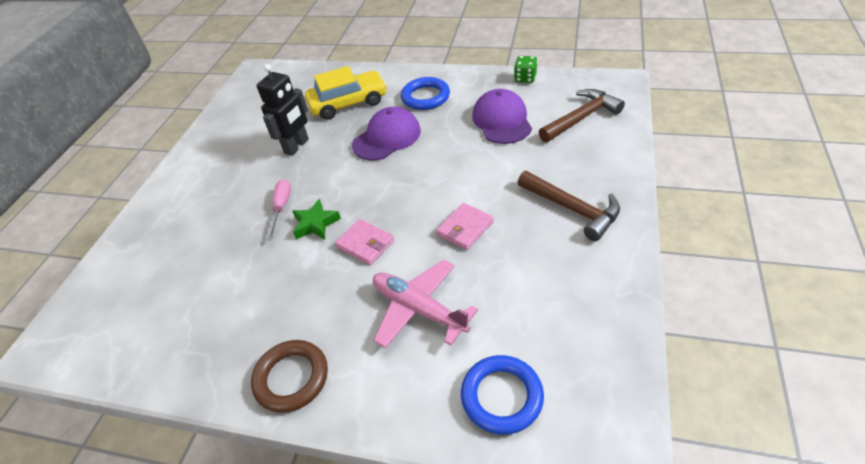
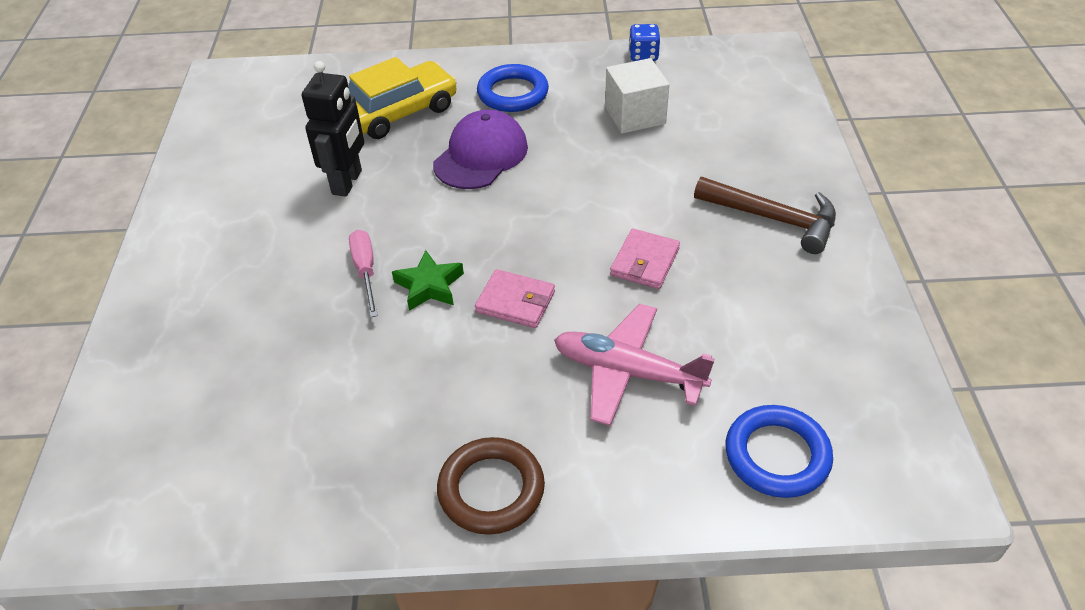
camera: 20 degrees left, 0 degrees up
(502, 120) = (635, 115): purple cap -> white cube
(525, 78) = (643, 55): green dice -> blue dice
(581, 118) = (739, 101): brown hammer -> none

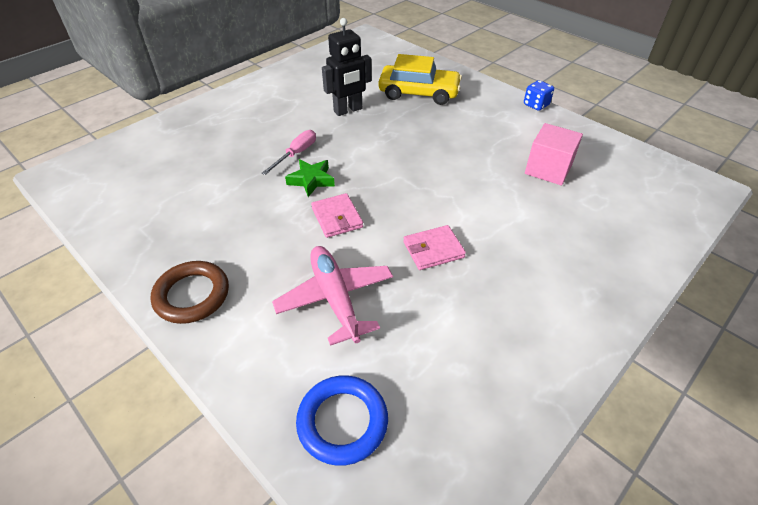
camera: 45 degrees right, 0 degrees up
(481, 155) = (428, 137): purple cap -> none
(513, 93) = (491, 117): blue ring -> none
(635, 115) = (548, 169): white cube -> pink cube
(643, 55) = (604, 140): blue dice -> blue dice (536, 105)
(774, 219) = (554, 287): brown hammer -> none

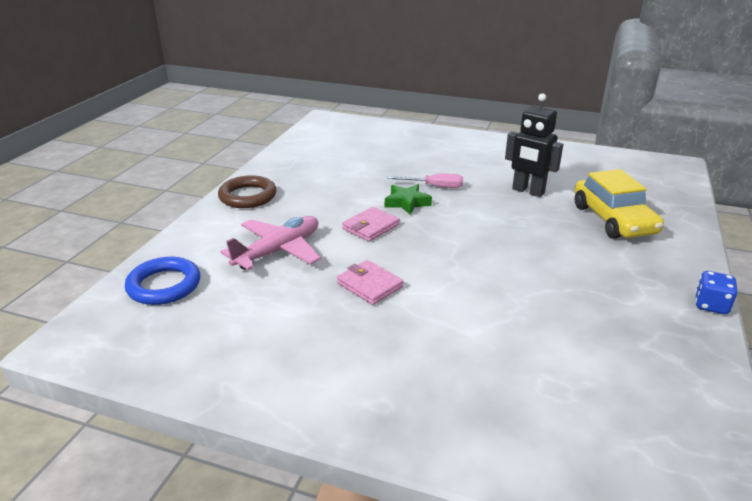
camera: 65 degrees right, 15 degrees down
(548, 169) = (578, 338): pink cube -> none

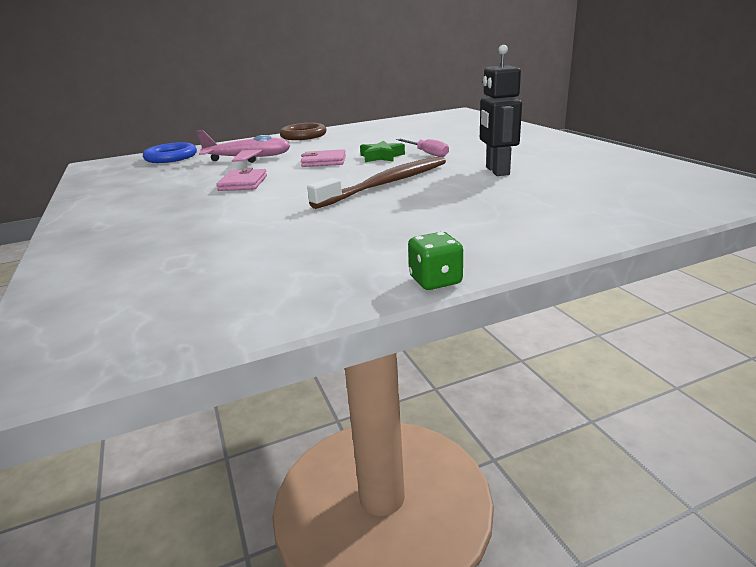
camera: 50 degrees right, 5 degrees down
(490, 234) = (387, 184): none -> brown toothbrush
(613, 220) = (525, 204): yellow car -> none
(711, 305) = (435, 280): blue dice -> green dice

